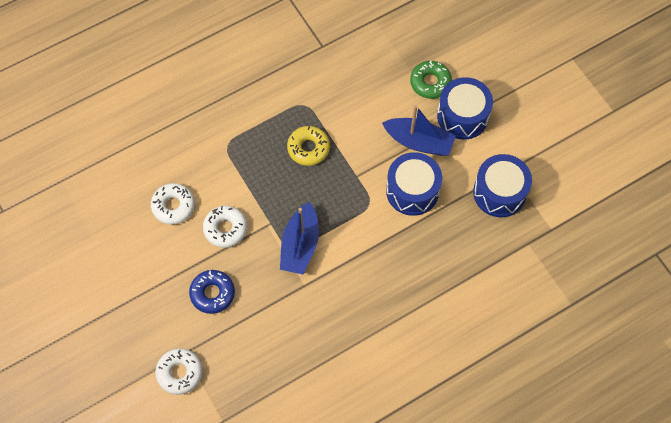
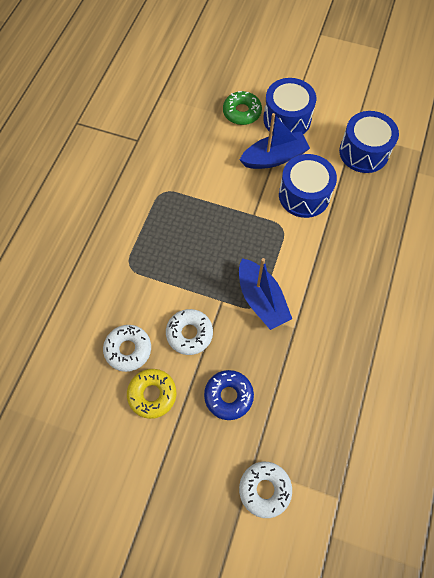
camera: 40 degrees left, 0 degrees up
(308, 148) = (197, 221): yellow donut -> yellow donut (152, 394)

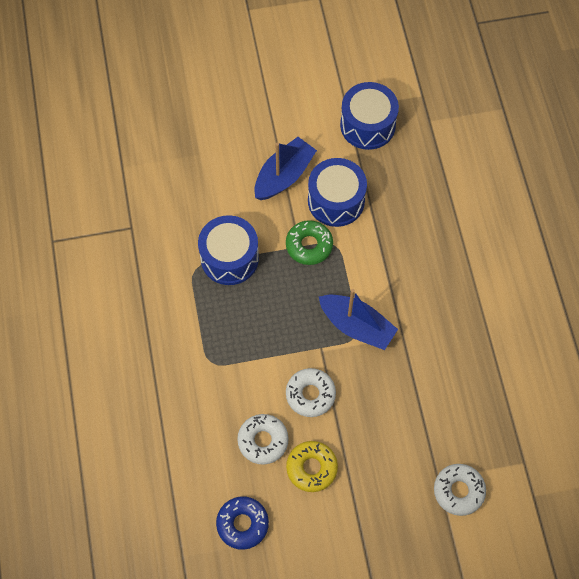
camera: 30 degrees left, 0 degrees up
(228, 396) = (380, 430): blue donut -> blue donut (242, 524)
(242, 112) = (221, 141): green donut -> green donut (309, 245)
(287, 119) = (271, 126): blue drum -> blue drum (229, 258)

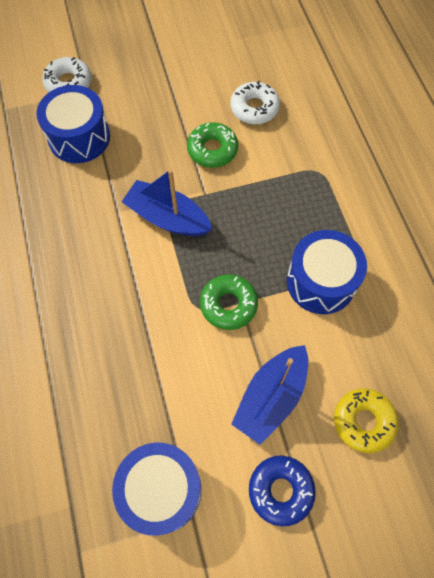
camera: 175 degrees right, 0 degrees up
(242, 524) = (263, 47): blue donut -> blue donut (280, 490)
(310, 394) = (212, 150): white donut -> green donut
(311, 468) = (205, 91): yellow donut -> yellow donut (363, 421)
(336, 201) = (199, 366): blue drum -> blue drum (79, 137)

